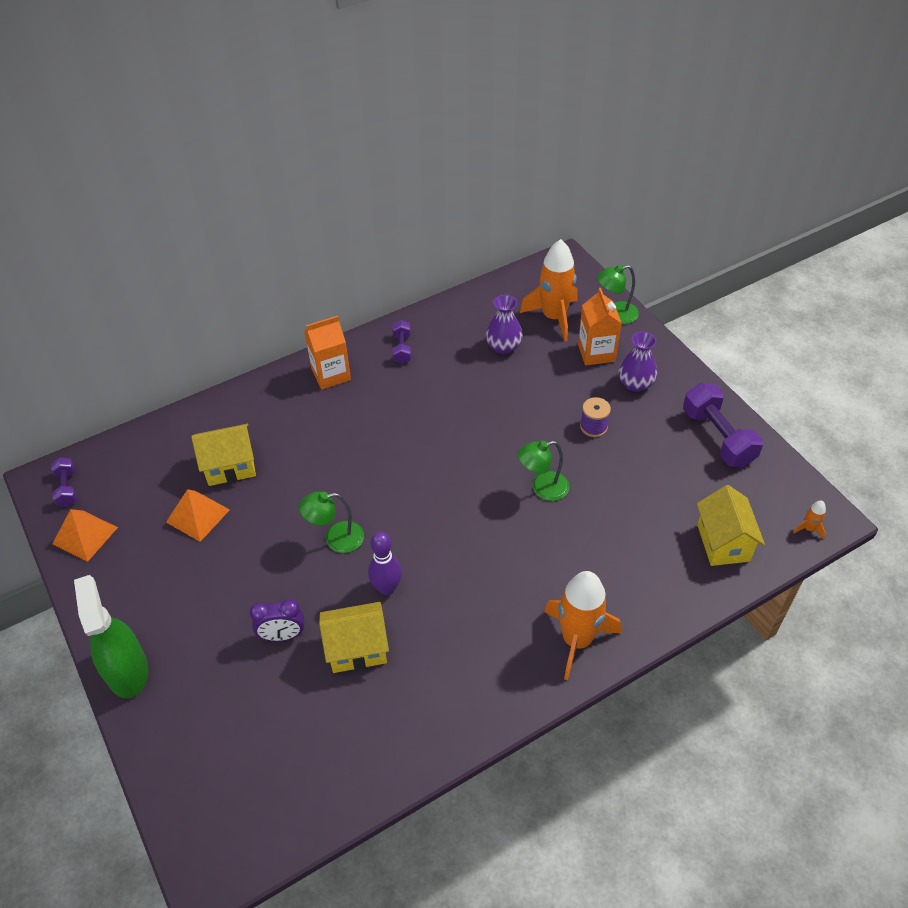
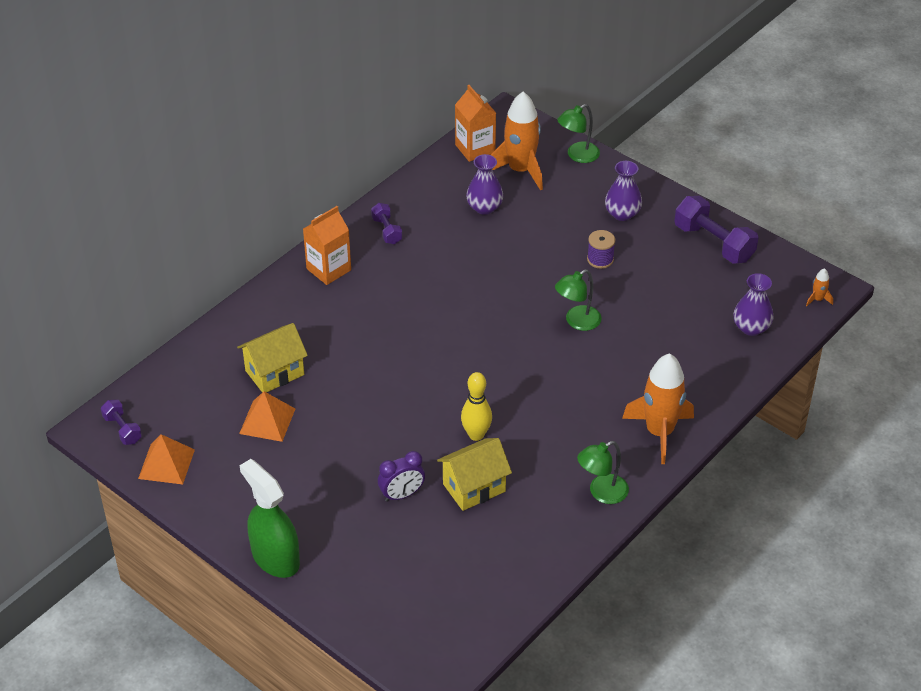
camera: 20 degrees left, 5 degrees down
(336, 538) = (409, 407): green lamp -> green lamp (601, 493)
(387, 588) = (476, 435): purple bowling pin -> yellow bowling pin
(596, 352) = (574, 194): orange carton -> orange carton (475, 149)
(723, 542) = (751, 327): yellow house -> purple vase

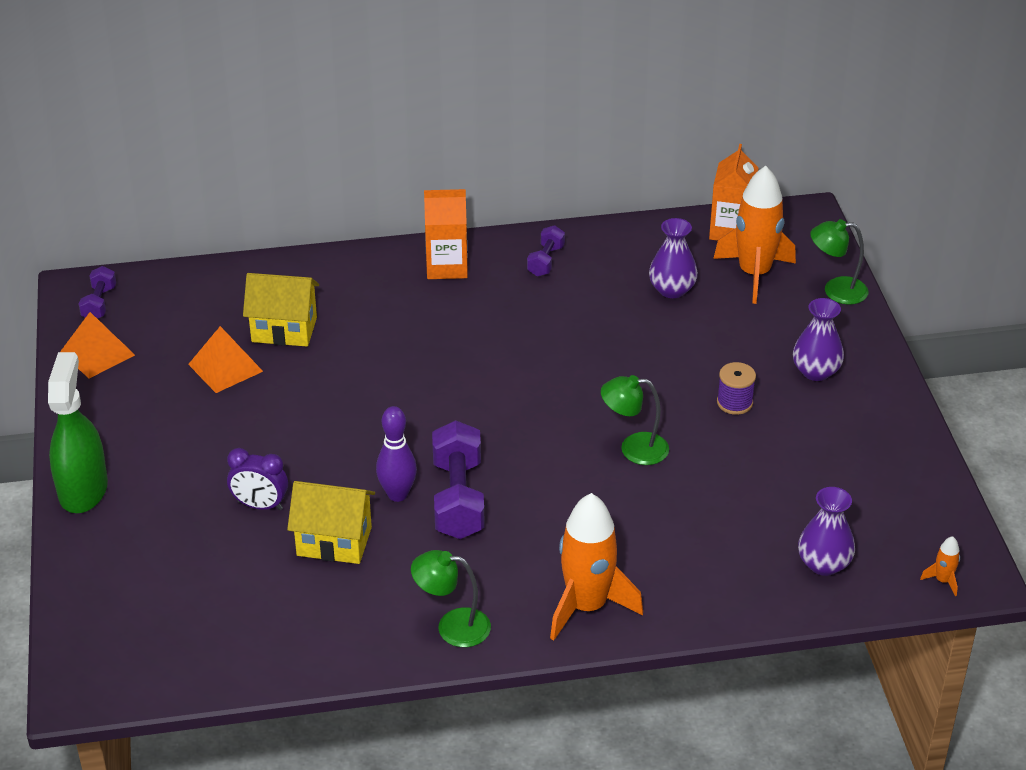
camera: 40 degrees right, 5 degrees down
(476, 435) = (397, 494): yellow bowling pin -> purple bowling pin
(713, 243) = (887, 455): purple dumbbell -> purple dumbbell (458, 498)

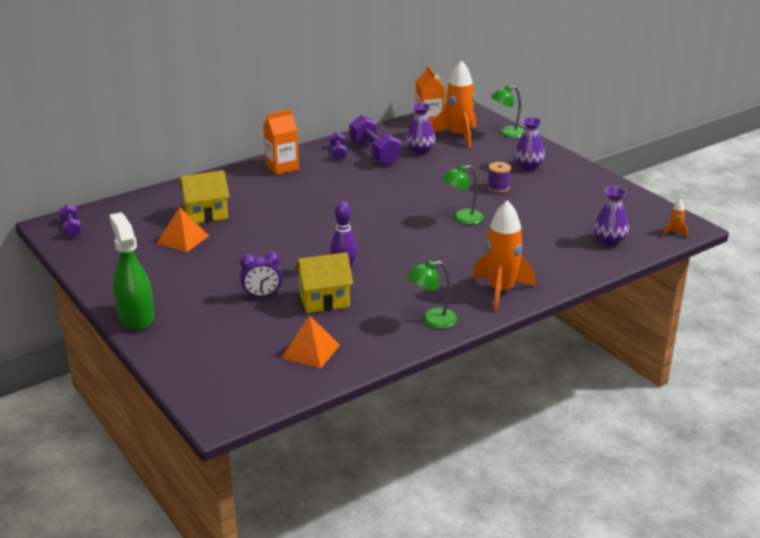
camera: 25 degrees left, 10 degrees down
(97, 353) = (90, 251): orange pyramid -> orange pyramid (310, 351)
(458, 498) = (382, 263): purple dumbbell -> purple dumbbell (374, 153)

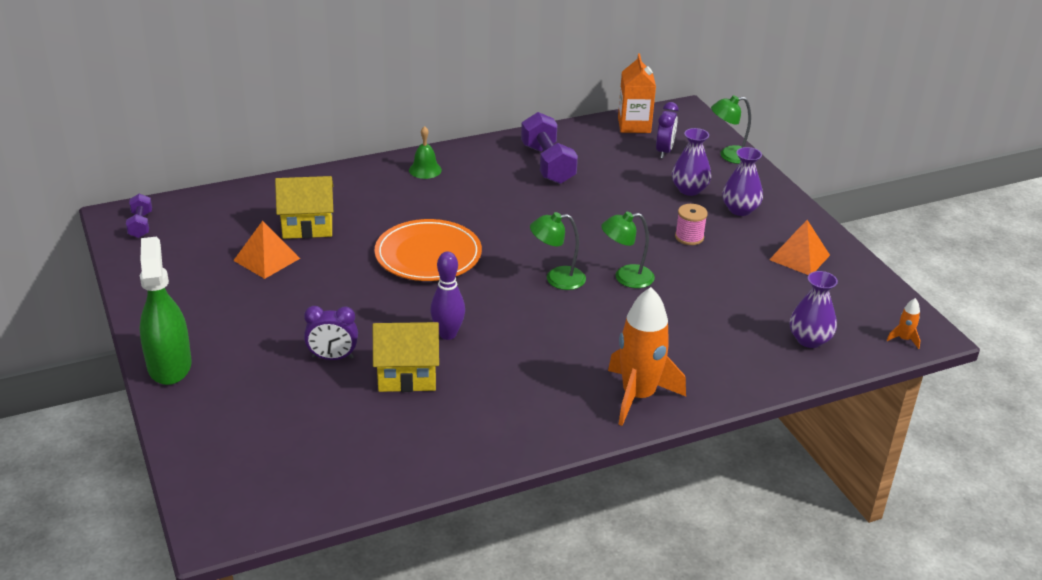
camera: 10 degrees right, 5 degrees up
(282, 167) = (425, 170): orange carton -> green bell
(307, 221) = (428, 255): none -> orange plate
(310, 351) = (363, 450): orange pyramid -> orange pyramid (799, 257)
(338, 153) = (502, 158): purple dumbbell -> none
(420, 150) = (607, 167): purple vase -> purple vase (689, 189)
(432, 320) = (533, 427): green lamp -> green lamp (557, 279)
(458, 136) = (664, 151): orange rocket -> purple clock
(498, 188) = (689, 237): purple spool -> pink spool

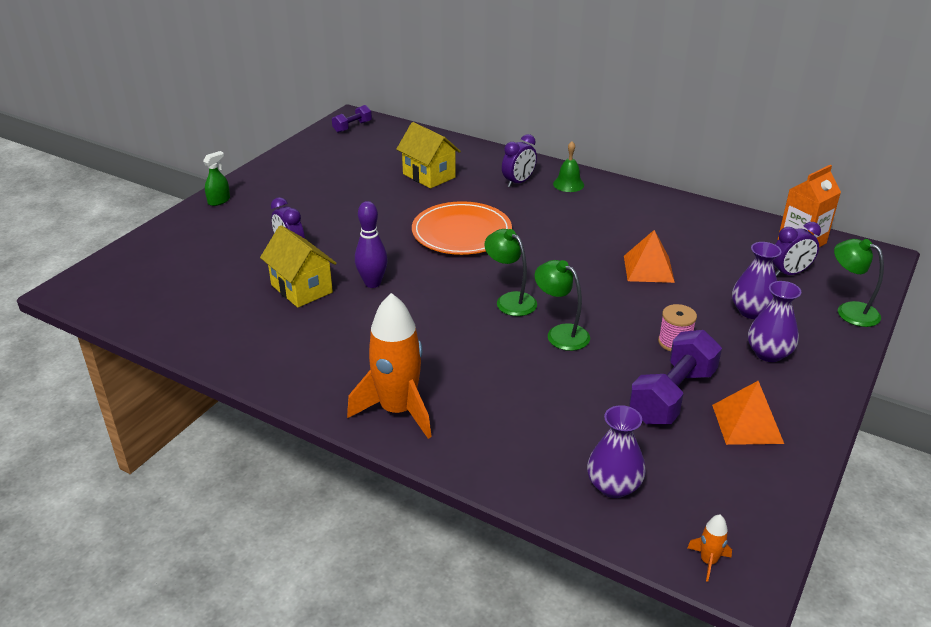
camera: 55 degrees right, 0 degrees up
(169, 365) = (219, 201): green spray bottle -> green spray bottle, size x0.48
(266, 259) = (371, 179): orange pyramid -> orange pyramid (648, 269)
(387, 190) = (518, 182): none -> purple clock
(547, 164) = (666, 228): purple dumbbell -> purple dumbbell (672, 396)

